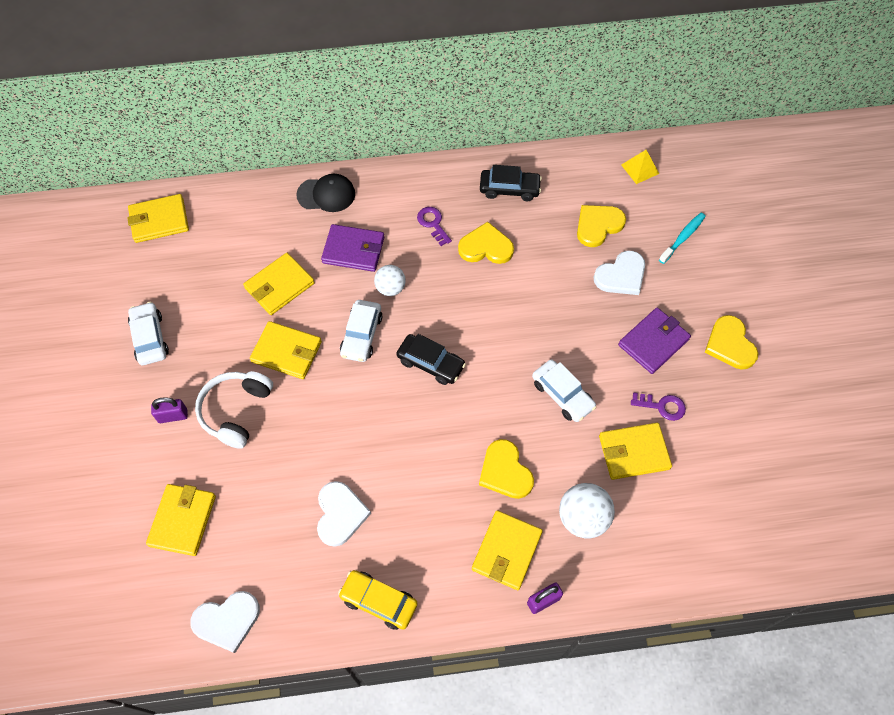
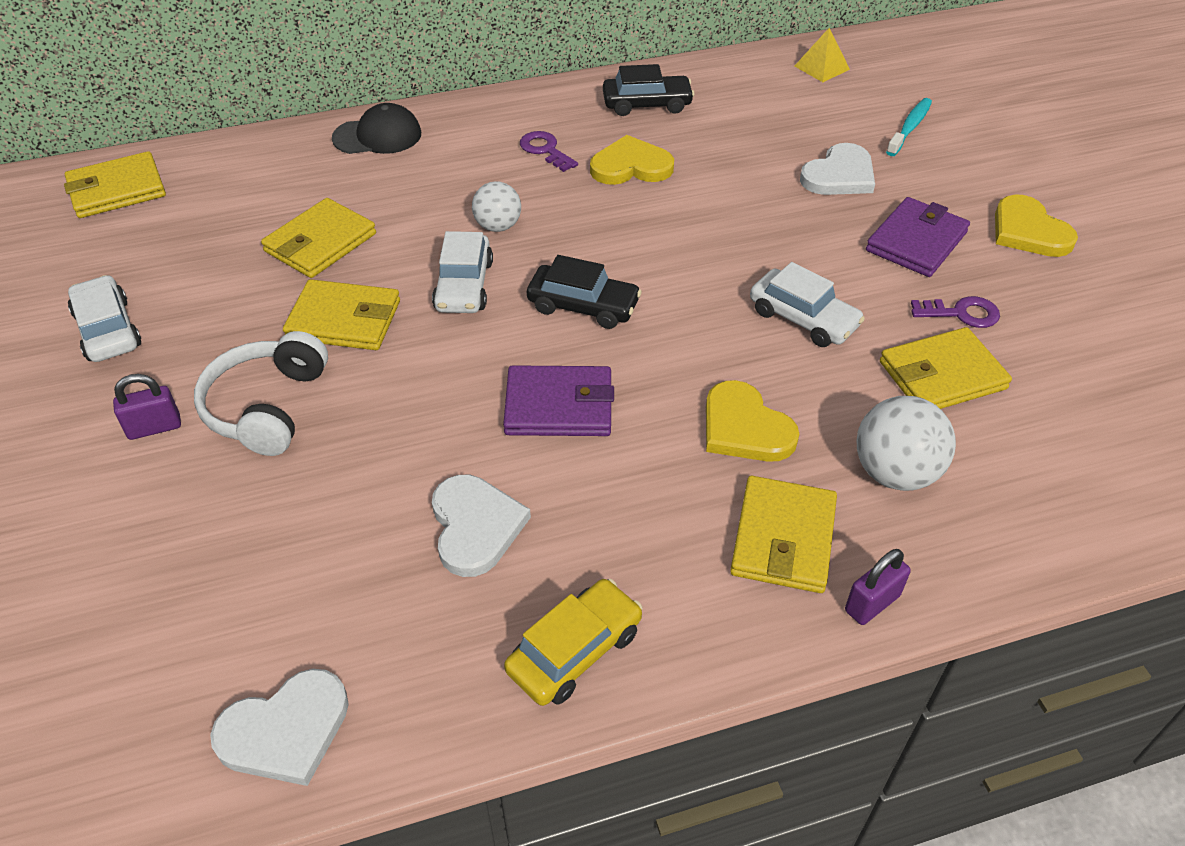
camera: 10 degrees left, 15 degrees down
(182, 520) = (183, 578): yellow wallet -> none
(353, 250) = (431, 190): purple wallet -> purple wallet (559, 406)
(378, 601) = (575, 651): yellow car -> yellow car turned 120 degrees clockwise
(598, 225) = (786, 128): yellow heart -> none

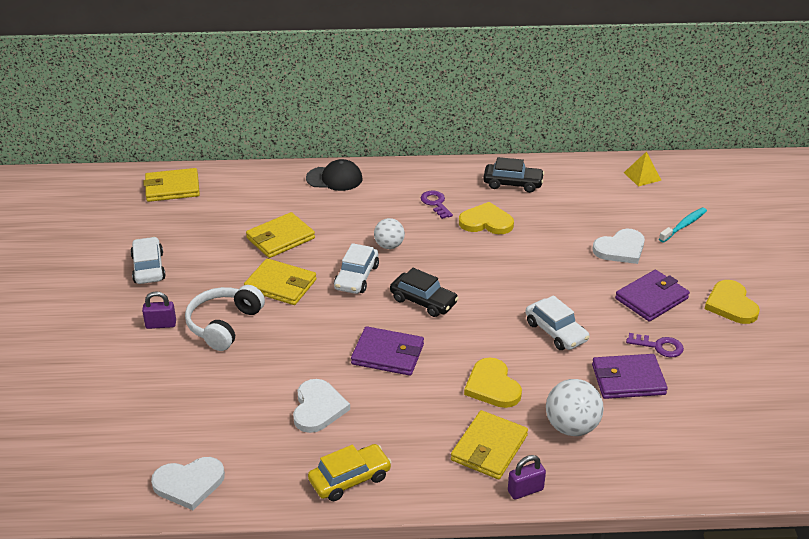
camera: 15 degrees right, 10 degrees down
(942, 375) = (628, 379): yellow wallet -> purple wallet

